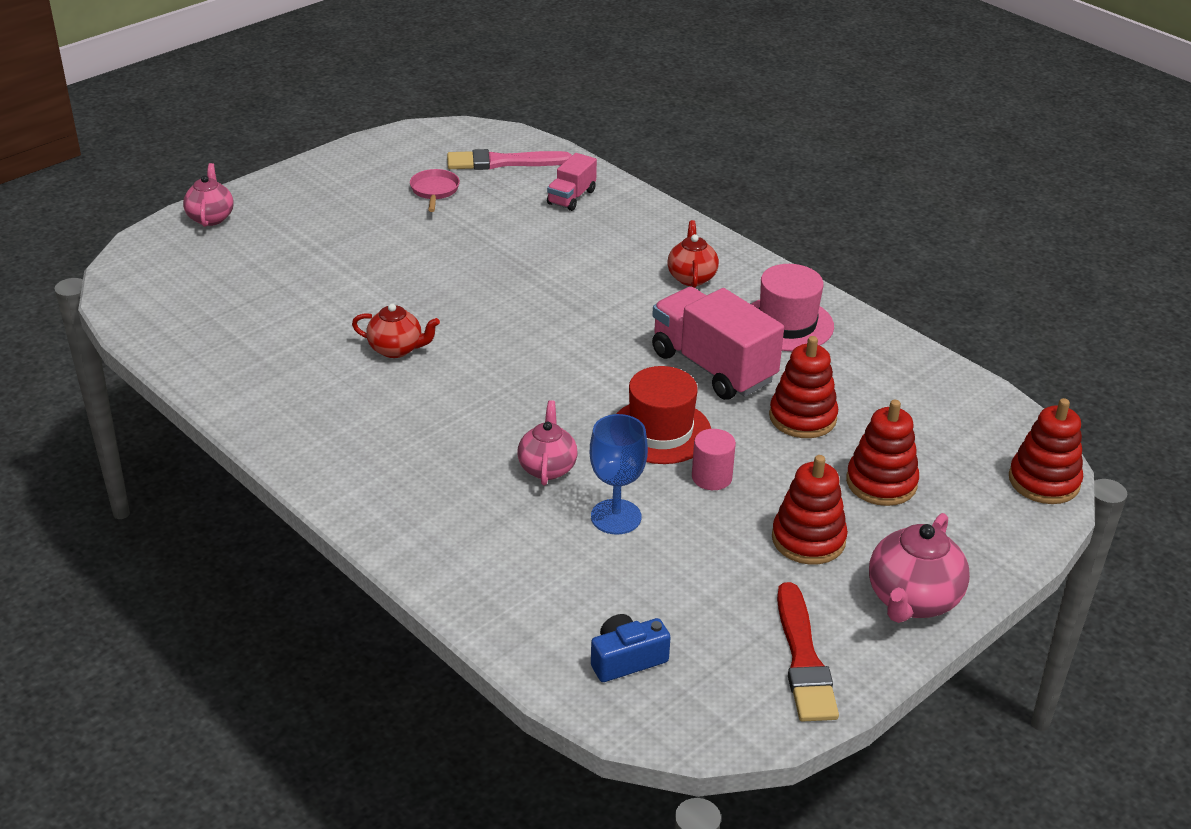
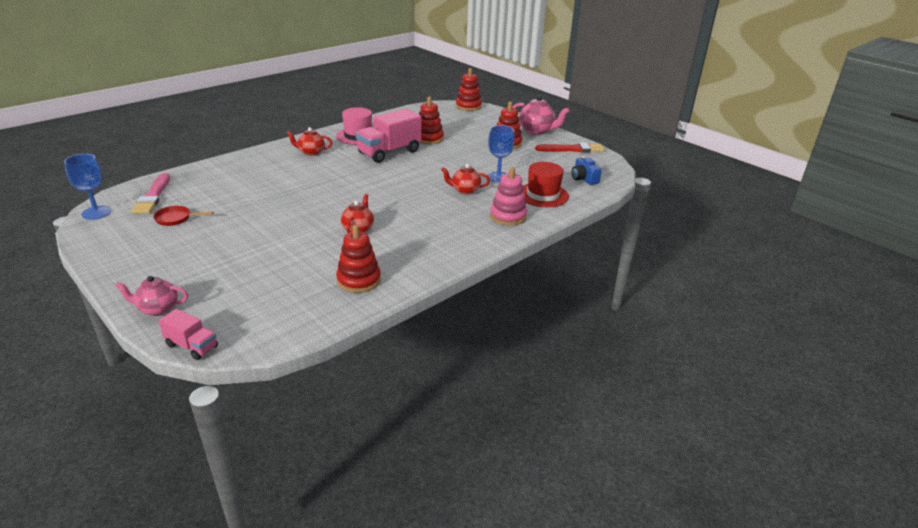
camera: 90 degrees left, 5 degrees down
(434, 191) = (176, 219): pink pan -> red pan
(438, 522) = (508, 216): none -> pink stacking toy
(452, 133) = (96, 213): none -> blue goblet
(547, 467) = (465, 190): pink teapot -> red teapot
(571, 197) = (212, 177): pink truck -> pink truck (192, 346)
(660, 431) = (437, 165): red hat -> red hat (543, 195)
(711, 477) = (470, 157): pink cylinder -> none
(881, 483) = (471, 129): red stacking toy -> red stacking toy (358, 280)

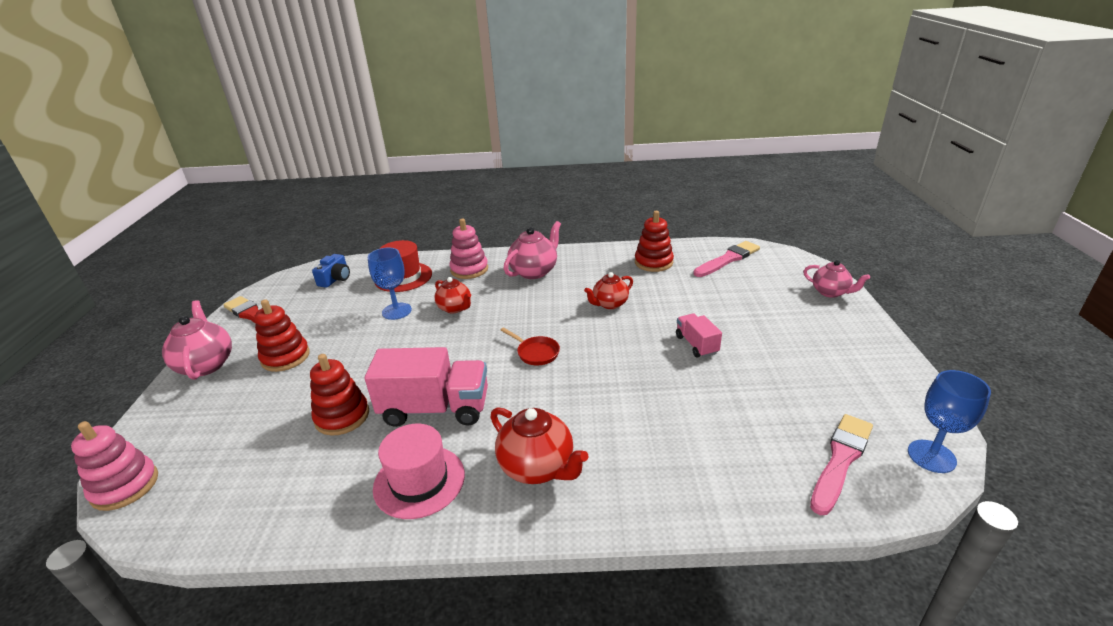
camera: 135 degrees left, 0 degrees up
(176, 219) = (806, 395): red pan -> red pan (536, 353)
(192, 346) = (803, 260): pink truck -> pink truck (696, 345)
(283, 313) = (728, 259): none -> pink brush
(311, 152) = (538, 467): red teapot -> red teapot, size x1.50
(454, 233) = (534, 271): none -> pink teapot
(468, 106) = (125, 486): red stacking toy -> pink stacking toy

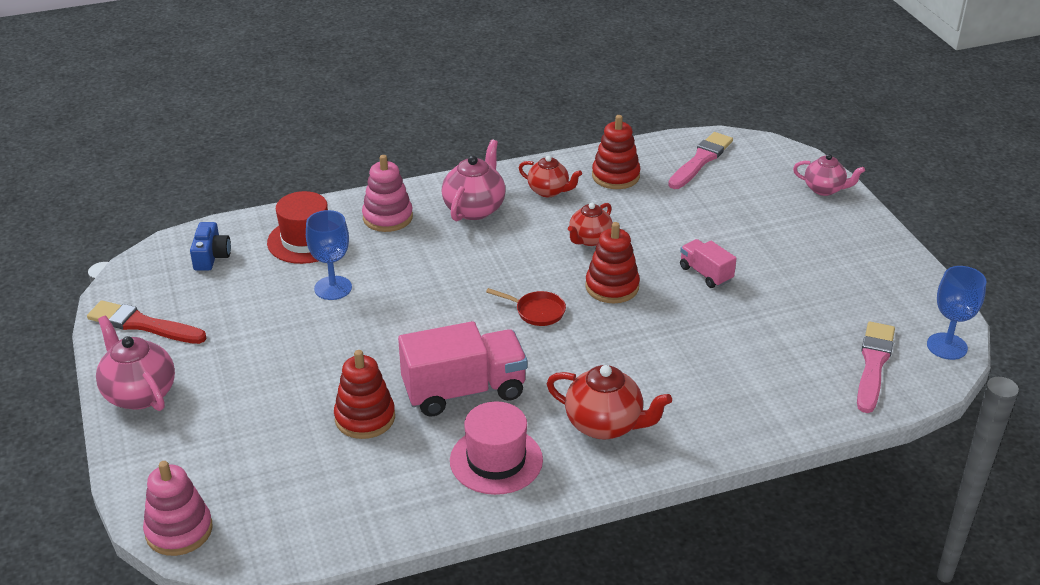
camera: 20 degrees left, 5 degrees up
(285, 357) = (236, 367): red stacking toy -> red stacking toy (612, 287)
(455, 308) = (405, 273): red teapot -> red teapot (549, 191)

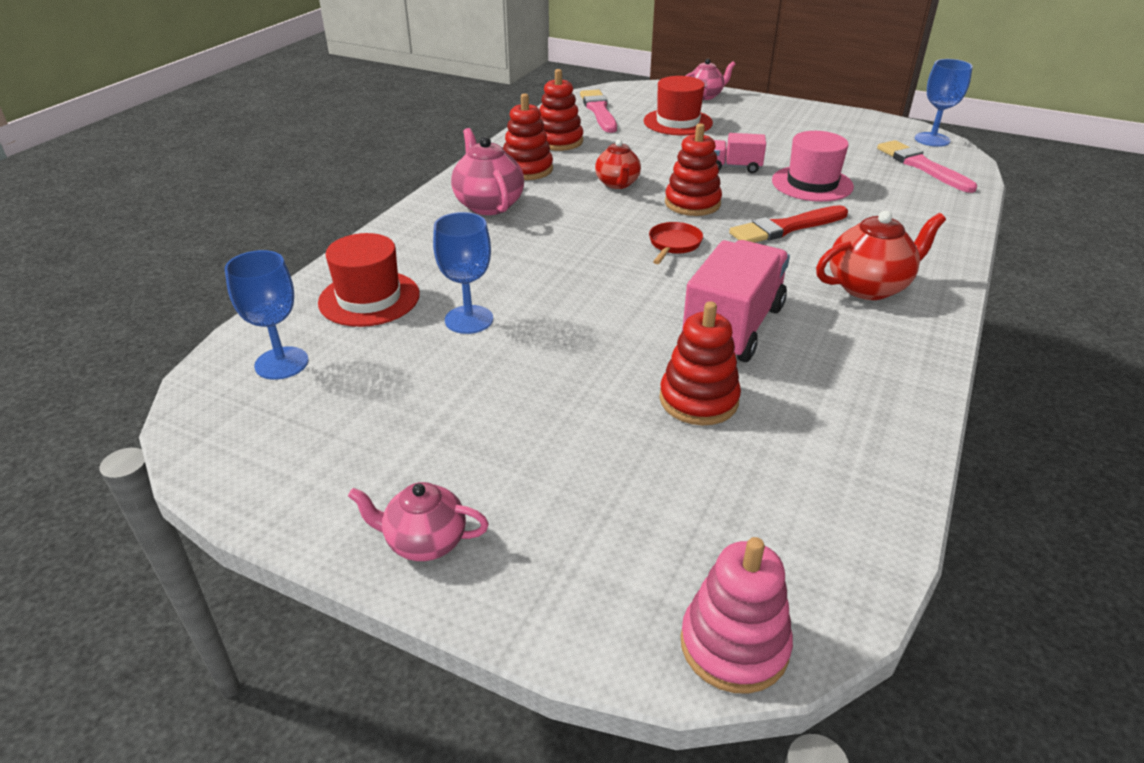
camera: 45 degrees left, 0 degrees up
(139, 393) = (424, 542): pink teapot -> pink teapot, size x0.66
(143, 324) = (304, 471): red brush -> red brush (786, 228)
(211, 256) = (281, 363): blue camera -> blue goblet
(387, 217) = (421, 244): pink stacking toy -> none
(496, 460) = (856, 359): pink hat -> pink hat (812, 184)
(537, 311) = (673, 245): red pan -> red pan turned 45 degrees counterclockwise
(549, 191) = (527, 169): red teapot -> red stacking toy
(745, 205) = (678, 122): none -> red hat

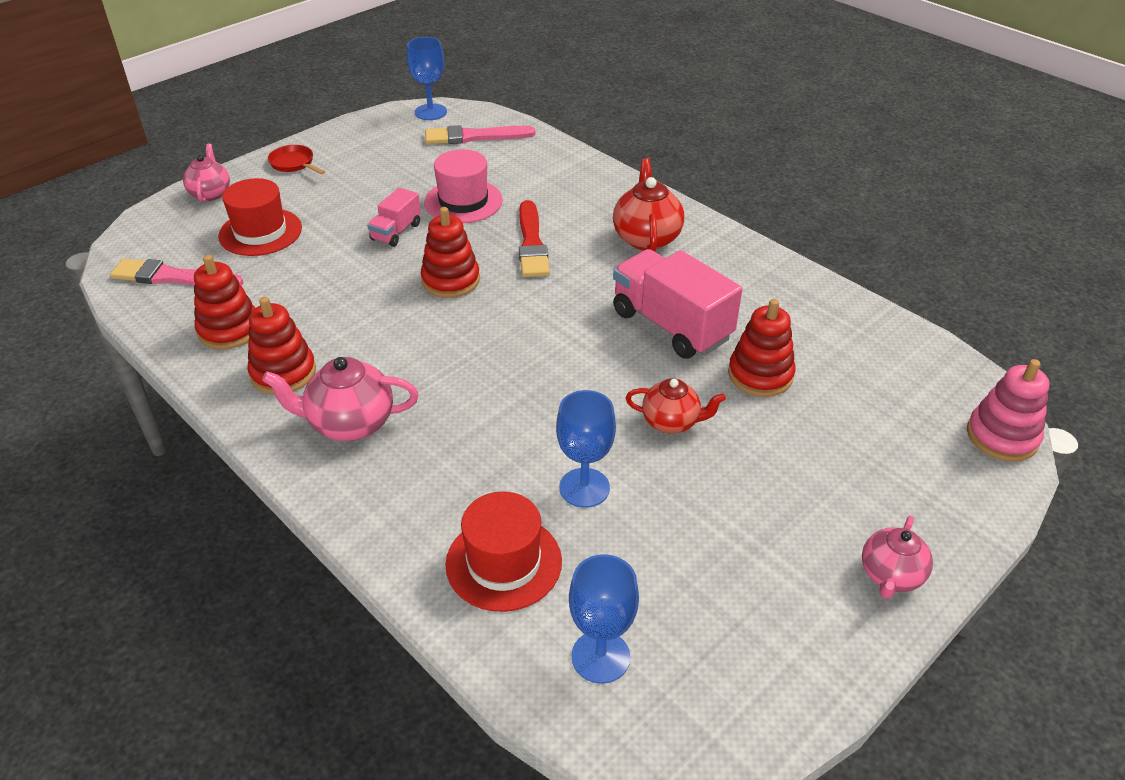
camera: 70 degrees left, 5 degrees up
(617, 184) = (373, 315): red teapot -> red teapot (671, 422)
(673, 245) = (521, 316): red pan -> red pan (294, 164)

